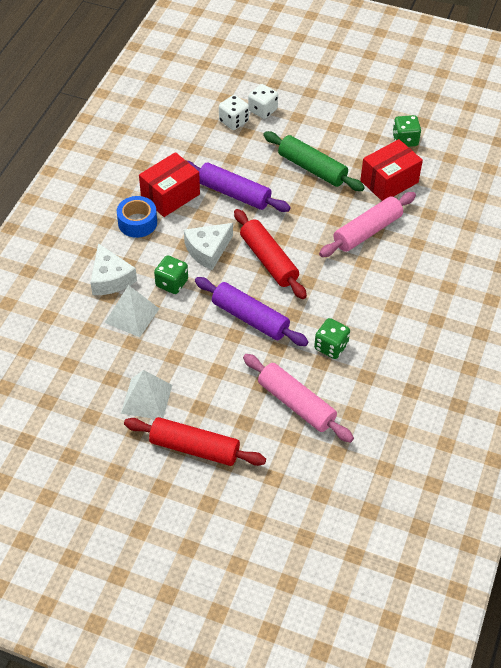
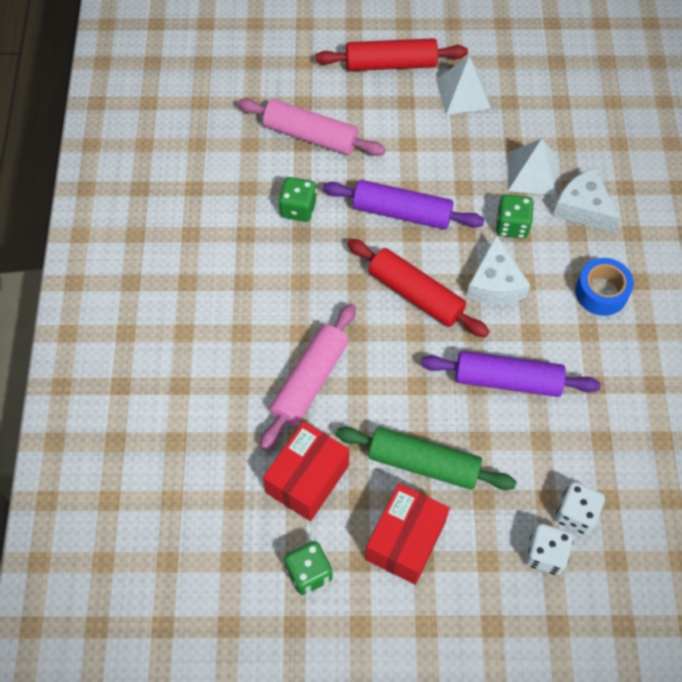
camera: 160 degrees right, 10 degrees up
(170, 196) = (586, 347): red box -> red box (405, 541)
(208, 250) = (495, 283): white cheese -> white cheese turned 150 degrees clockwise

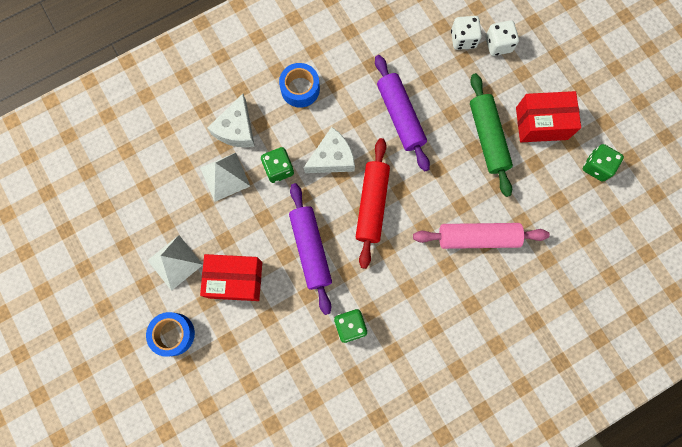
camera: 120 degrees left, 15 degrees up
(307, 479) = (542, 200): red box -> red box (235, 280)
(311, 135) = (278, 356): pink rolling pin -> none
(391, 64) = (173, 334): red rolling pin -> blue tape

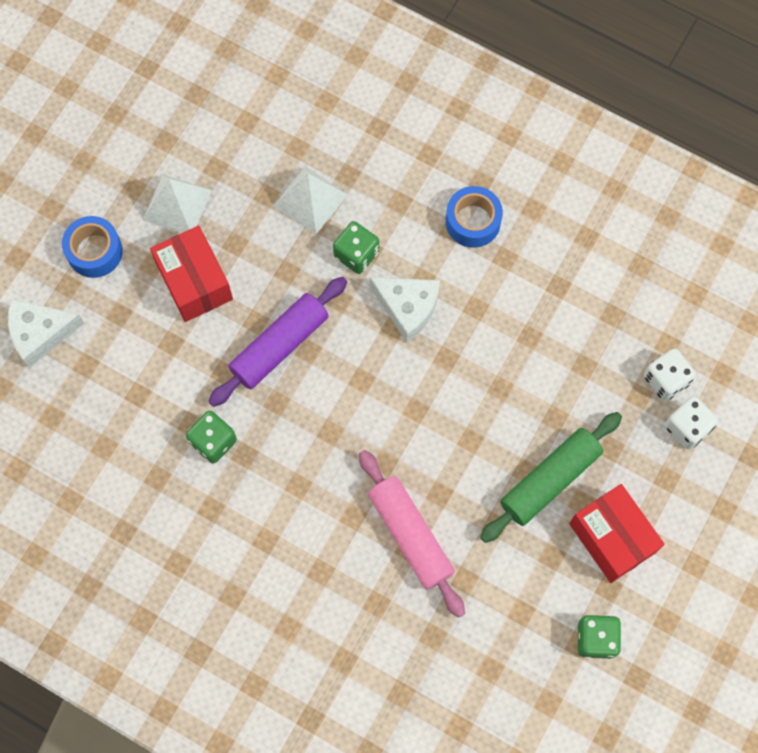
camera: 60 degrees right, 5 degrees down
(236, 129) = (376, 179): white cheese -> white cheese (40, 333)
(372, 205) = (377, 386): red rolling pin -> none
(400, 116) = (511, 358): purple rolling pin -> none

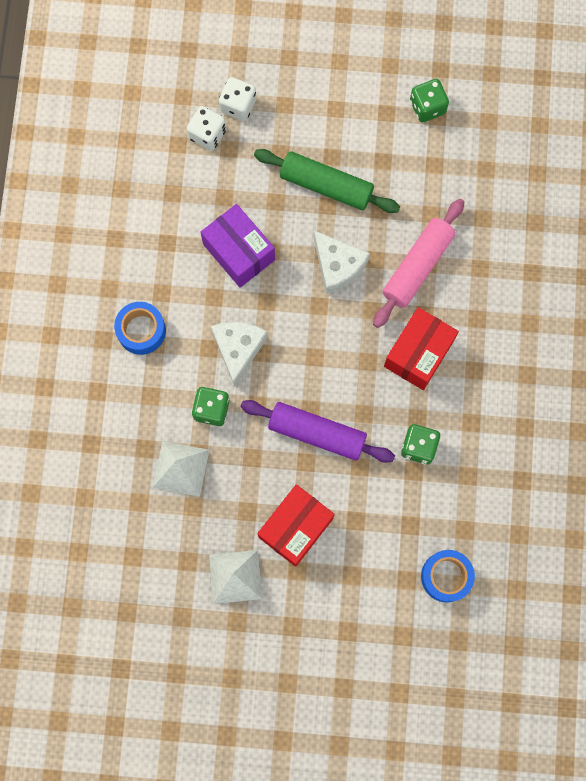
camera: 115 degrees left, 5 degrees up
(40, 333) = (398, 632): white cheese -> white cheese (337, 266)
(94, 251) = (308, 624): blue tape -> blue tape (446, 576)
(514, 354) = (239, 252): none -> purple box
(612, 538) = (348, 125): red box -> red box (418, 353)

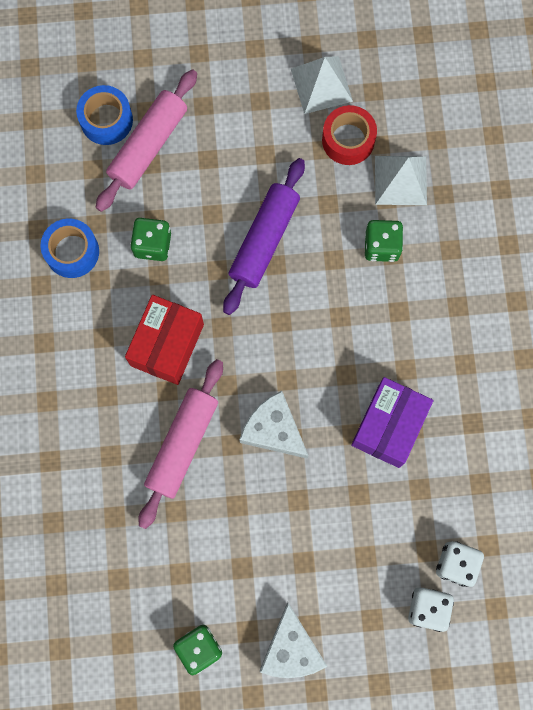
camera: 170 degrees right, 0 degrees up
(141, 331) = (477, 317): blue tape -> blue tape (72, 252)
(221, 516) = (348, 140): none -> red tape
(238, 349) = (366, 316): white cheese -> white cheese (291, 648)
(239, 252) = (389, 426): purple box -> purple box turned 75 degrees clockwise
(295, 527) = (269, 141): red box -> none
(317, 433) = (264, 240): purple rolling pin -> purple rolling pin turned 75 degrees counterclockwise
(326, 185) = (303, 525): green rolling pin -> none
(409, 544) = (148, 145): none -> pink rolling pin

